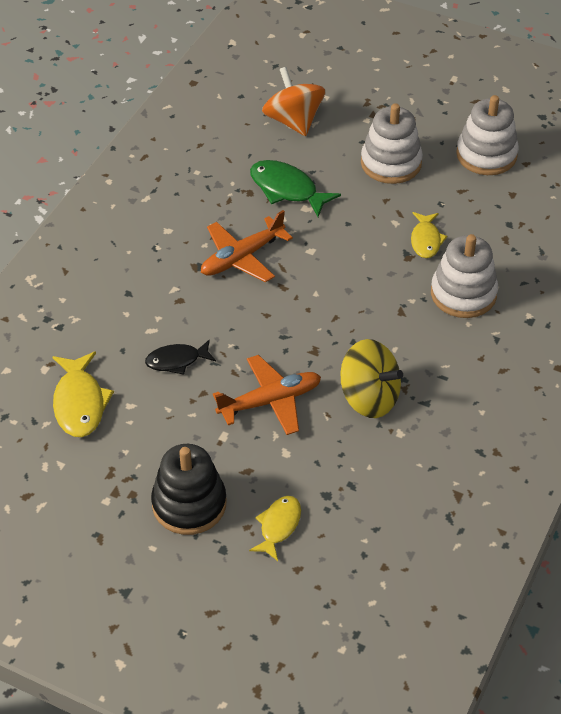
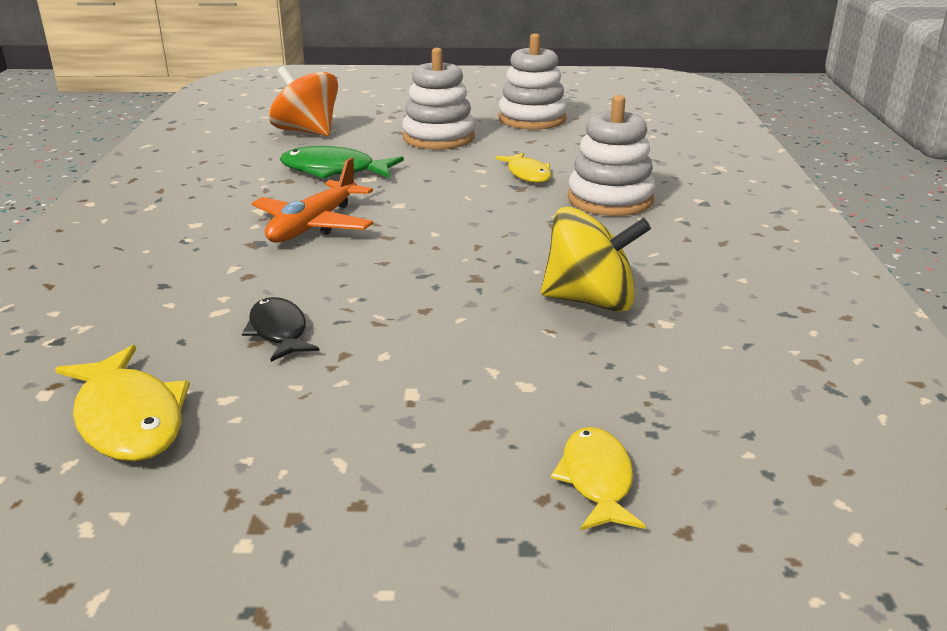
camera: 25 degrees left, 20 degrees down
(177, 361) = (279, 331): black fish -> black fish turned 105 degrees clockwise
(189, 504) = (414, 498): black stacking toy -> none
(270, 401) = (455, 337): orange plane -> none

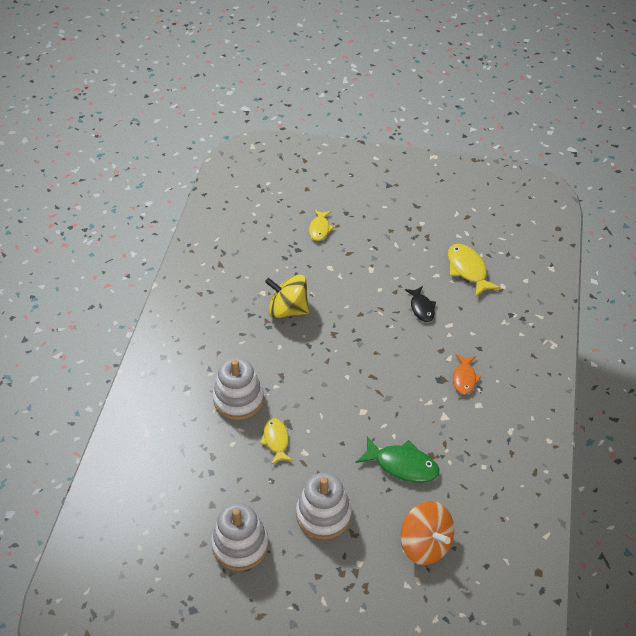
camera: 170 degrees left, 20 degrees up
(210, 247) = (464, 378): none -> orange fish
(313, 225) = (412, 393): orange plane -> none

